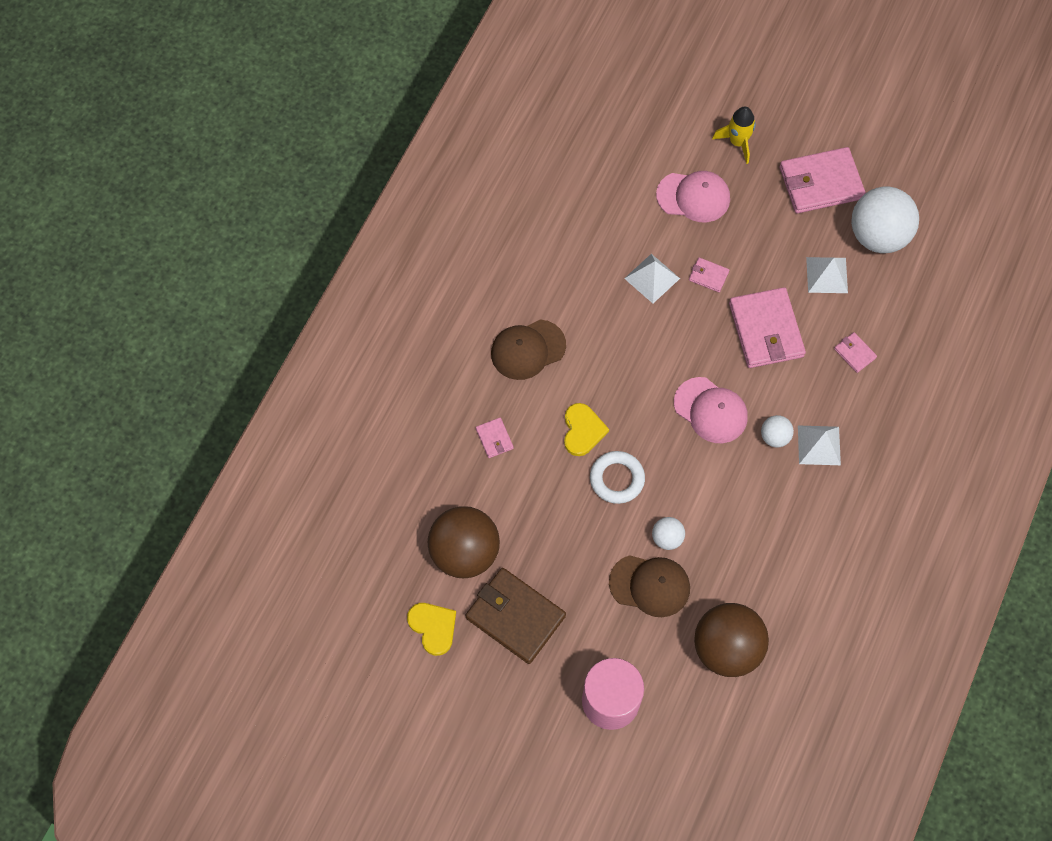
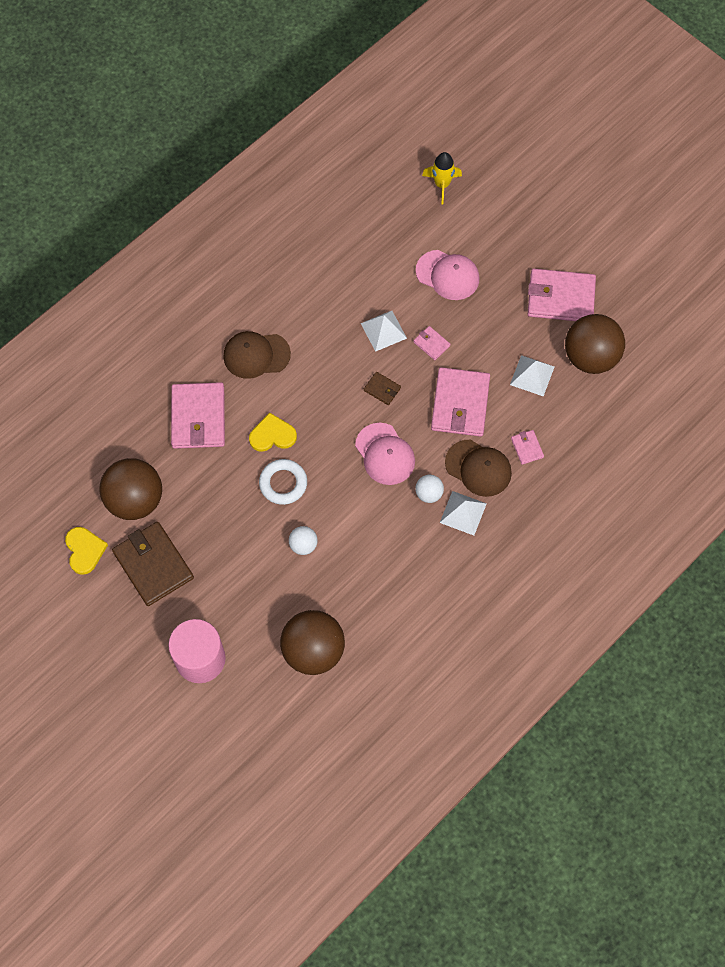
camera: 20 degrees right, 0 degrees up
(494, 439) = (198, 417): pink wallet -> pink wallet, size x2.20
(582, 430) = (272, 435): yellow heart -> yellow heart turned 120 degrees counterclockwise
(650, 585) = (272, 578): brown cap -> brown cap (478, 468)
(677, 342) = (382, 389): none -> brown wallet
(737, 142) = (505, 242): yellow rocket -> yellow rocket (442, 184)
(878, 235) = (590, 357): white ball -> brown ball

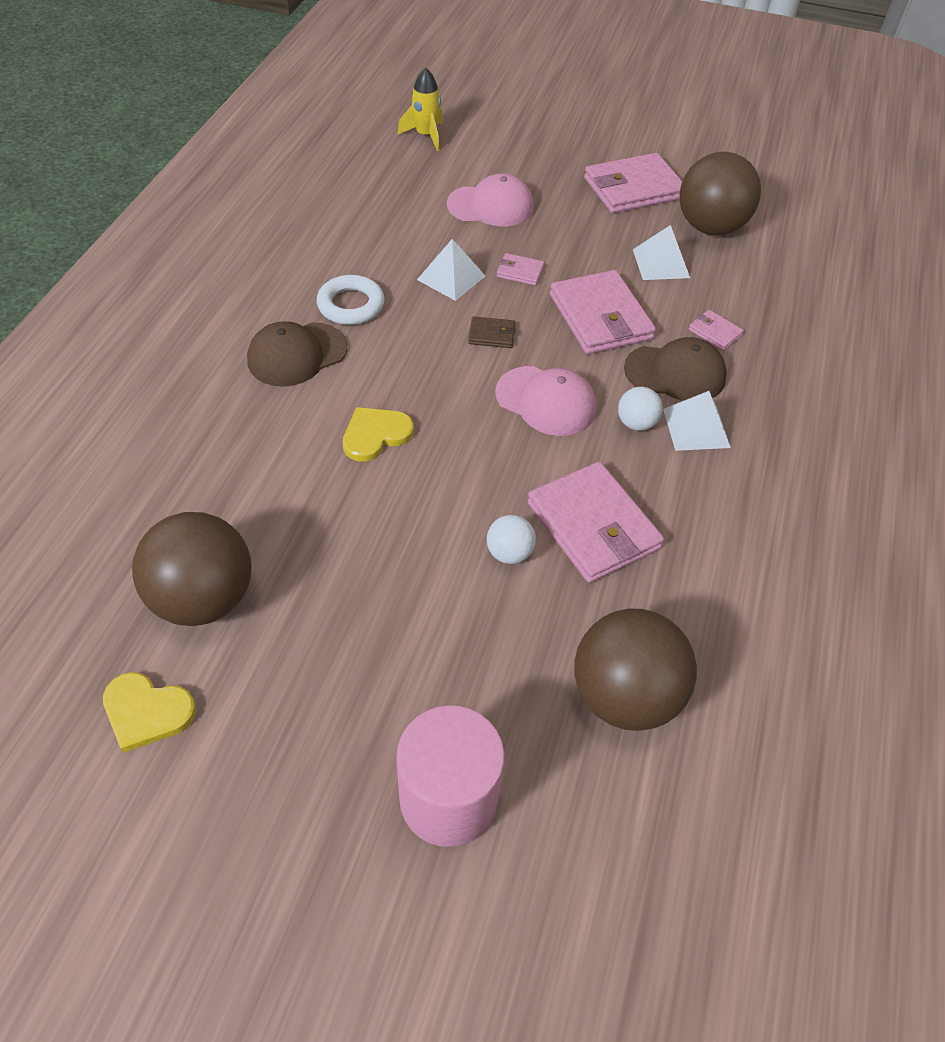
camera: 30 degrees left, 15 degrees down
(84, 550) = (147, 712): yellow heart -> yellow heart turned 150 degrees clockwise
(153, 565) = (284, 682): brown wallet -> none
(198, 417) = (251, 453): pink wallet -> pink wallet (593, 526)
(283, 483) = (428, 487): white ring -> white ring (351, 305)

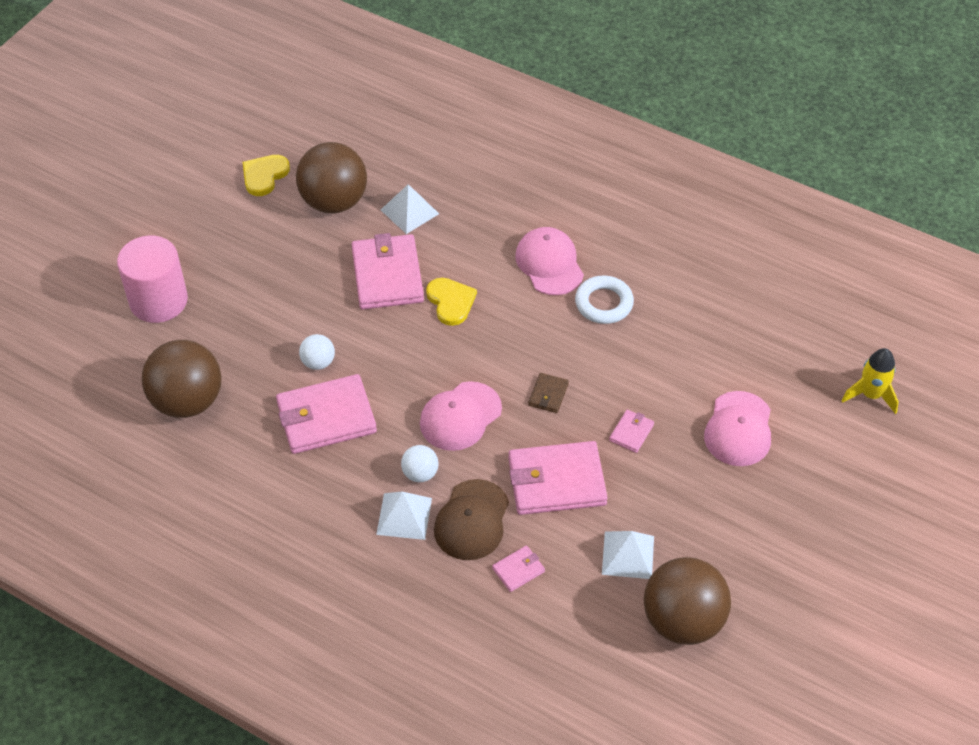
camera: 105 degrees right, 0 degrees up
(297, 354) = (549, 264): brown cap -> pink cap
(451, 278) = (630, 378): white pyramid -> white pyramid (409, 211)
(633, 188) = (760, 566): pink wallet -> pink wallet (387, 275)

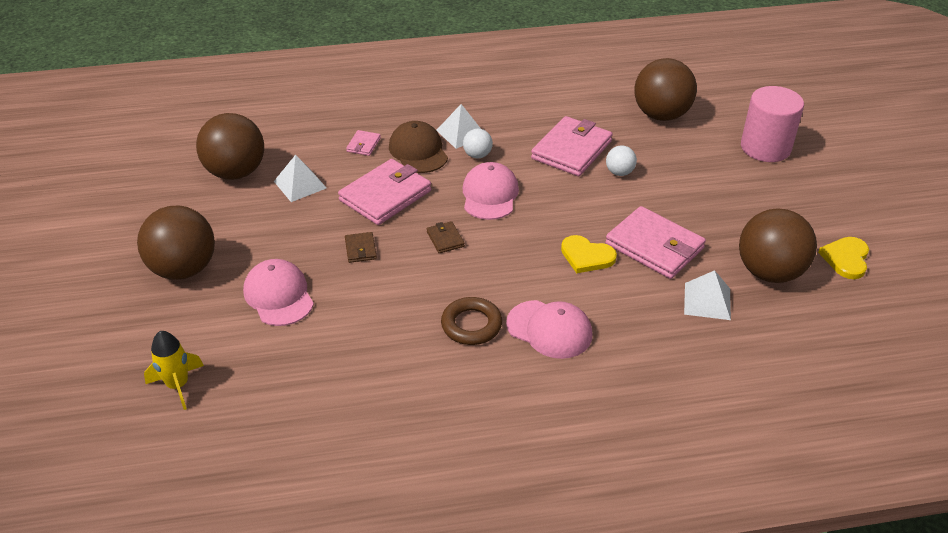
camera: 140 degrees right, 10 degrees down
(264, 175) = (846, 259): yellow heart -> yellow heart turned 150 degrees counterclockwise
(604, 303) = (471, 325): white ring -> brown ring
(631, 433) = (360, 249): pink wallet -> brown wallet
(808, 515) = (184, 269): none -> brown ball

